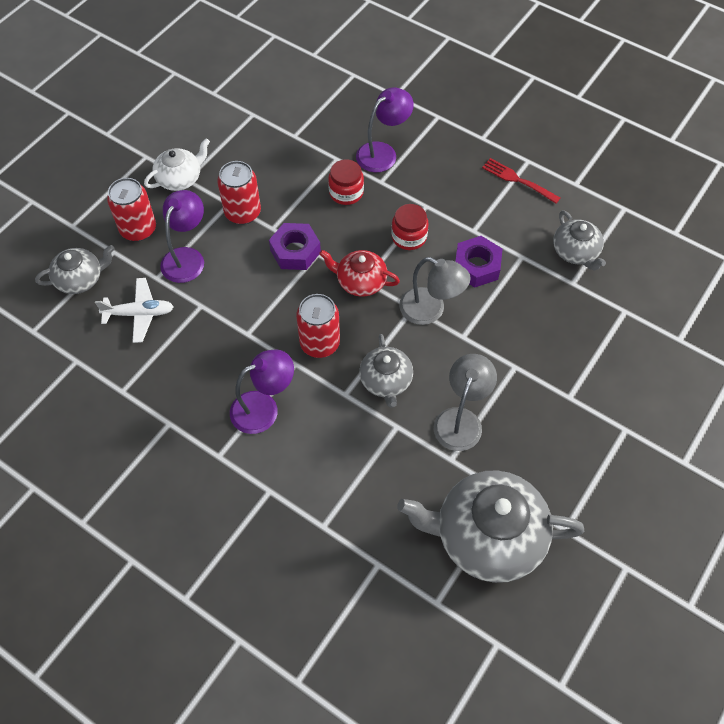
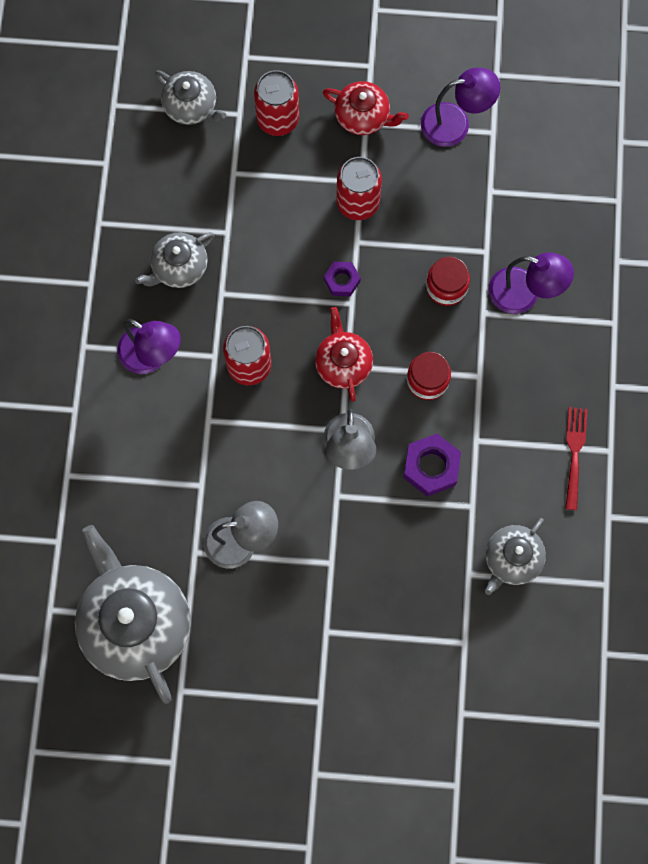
camera: 60 degrees right, 15 degrees up
(139, 314) = (185, 184): white plane -> none
(180, 178) = (363, 116): white teapot -> red teapot
(187, 257) = (273, 185): purple lamp -> purple lamp (455, 123)
(295, 251) = (342, 281): purple nut -> purple nut, size x0.62
(386, 381) = (243, 450): grey teapot -> grey teapot (179, 267)

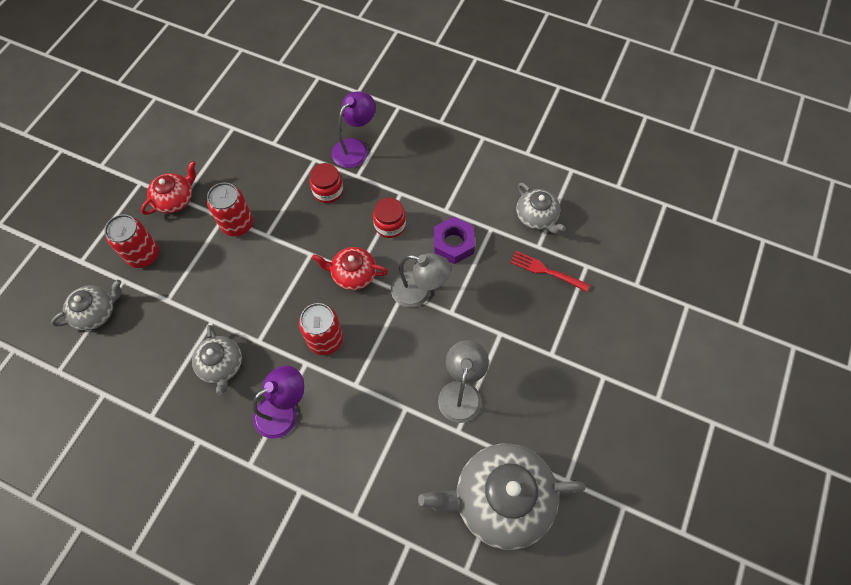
camera: 70 degrees left, 10 degrees down
(342, 281) = (290, 254): purple nut -> none
(455, 123) = (213, 146): purple lamp -> none
(574, 454) = (477, 157): red fork -> red fork (547, 271)

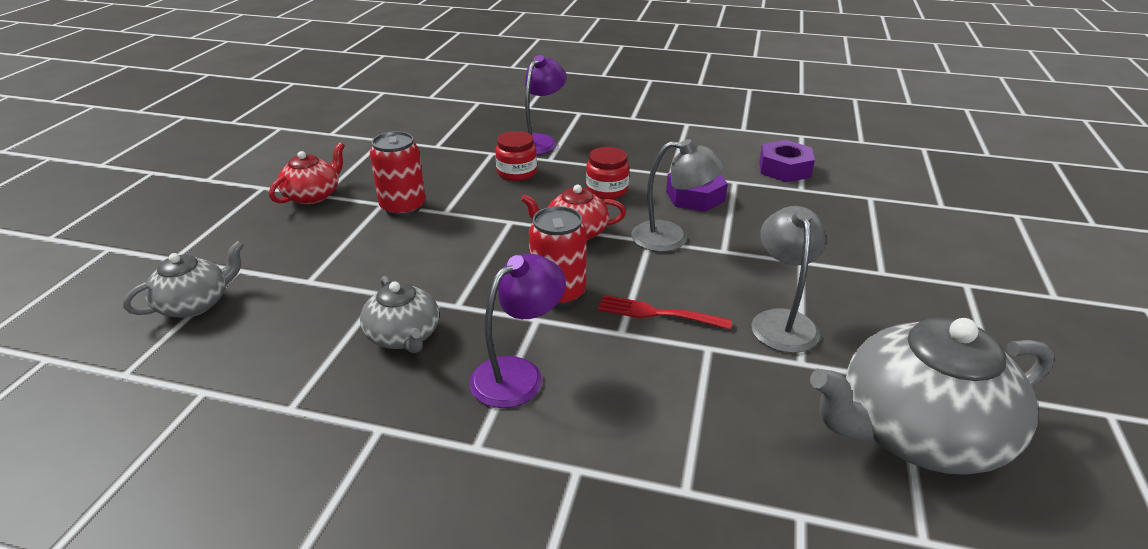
camera: 10 degrees left, 30 degrees down
(144, 255) = (270, 244): red can -> none
(536, 217) = (784, 169): grey teapot -> purple nut
(547, 271) = (825, 206): red fork -> red fork (659, 313)

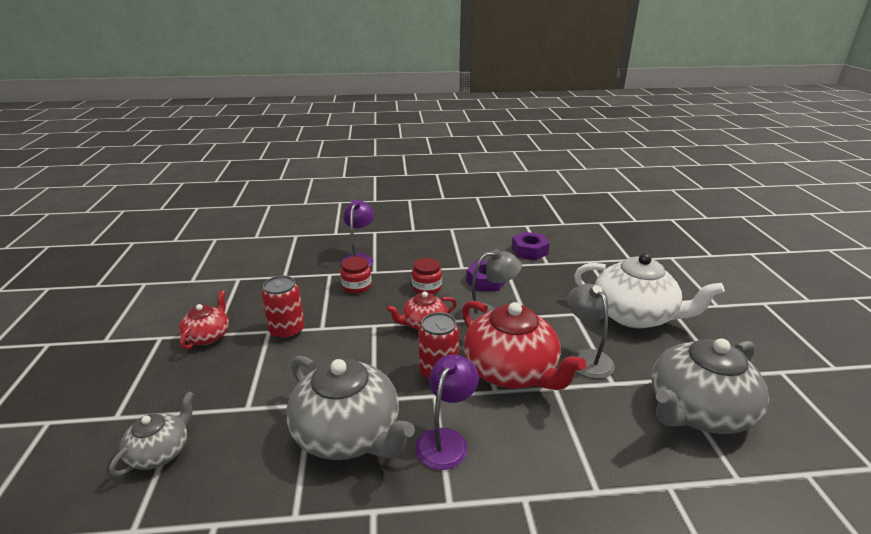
camera: 20 degrees left, 5 degrees down
(404, 336) = (348, 433): grey teapot -> grey teapot, size x1.88
(659, 313) = (511, 371): red fork -> red teapot
(897, 282) = (634, 315): none -> white teapot

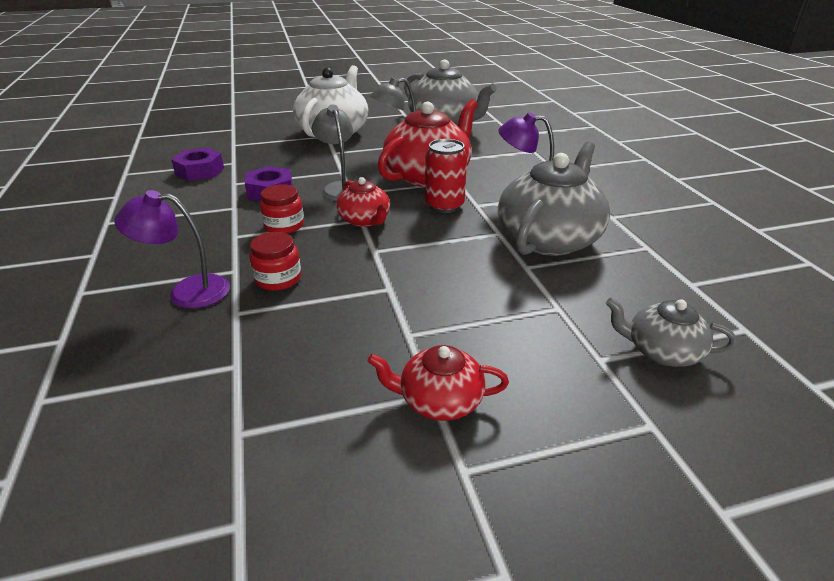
camera: 100 degrees left, 5 degrees up
(287, 331) = (403, 317): red can -> none

